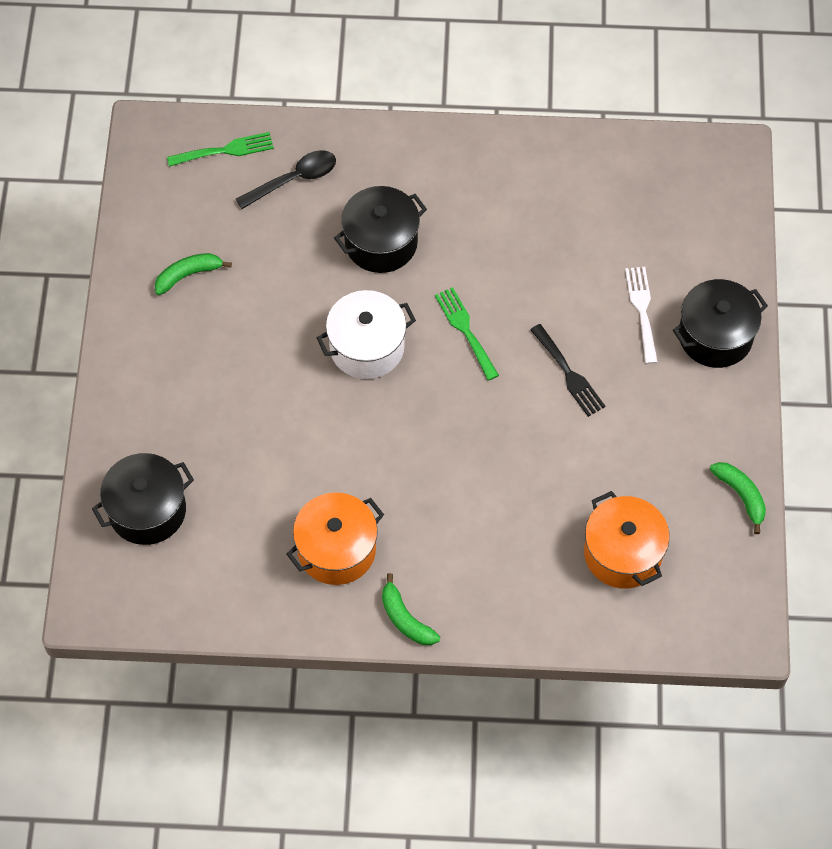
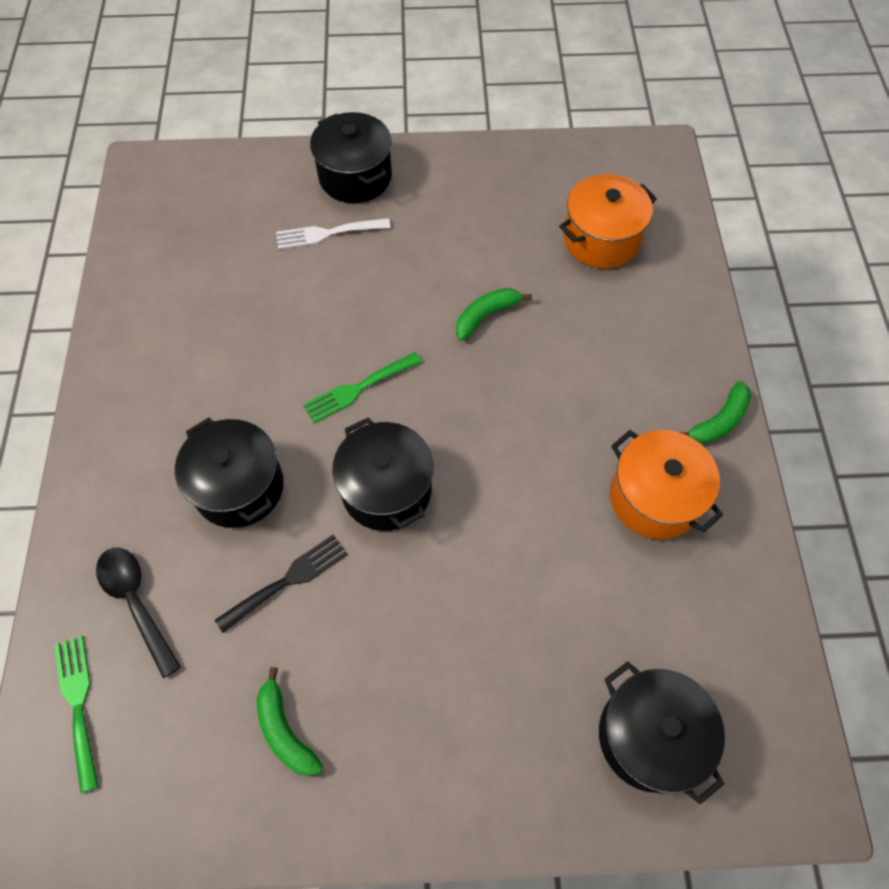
camera: 95 degrees left, 0 degrees up
(367, 347) = (386, 490): white pot -> black pot
(569, 374) = (406, 291): black fork -> black fork (288, 580)
(741, 495) = (524, 156): green banana -> green banana (486, 316)

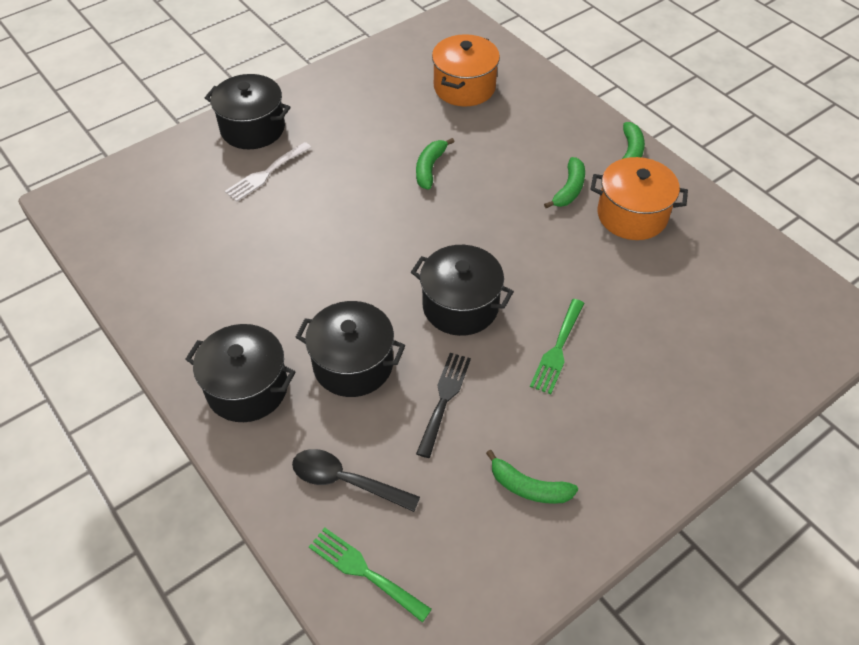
camera: 35 degrees left, 10 degrees down
(358, 389) = (382, 257): green fork -> green fork (557, 349)
(611, 425) = (569, 189): none -> green banana
(649, 736) = (747, 343): black pot -> black pot (247, 388)

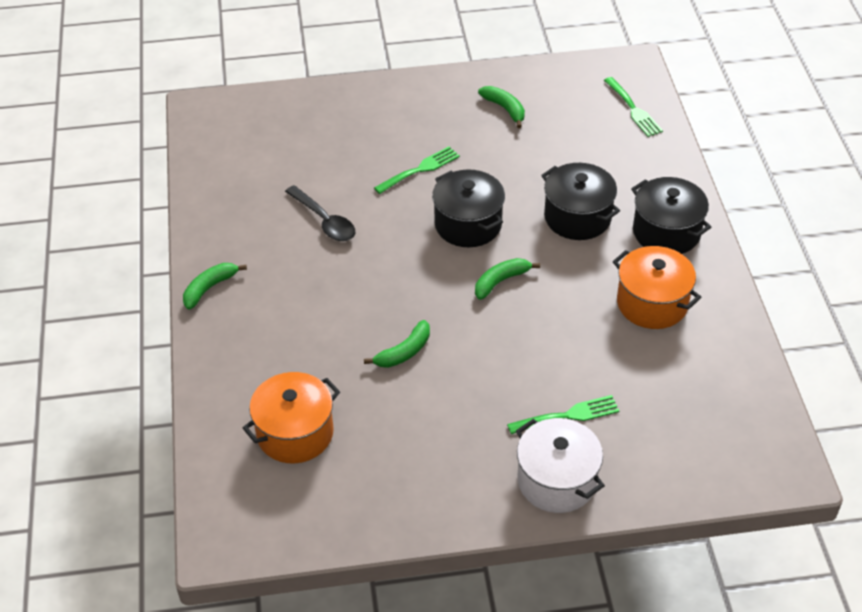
camera: 150 degrees left, 5 degrees down
(253, 128) = (556, 481): black pot -> white pot
(266, 174) = (568, 415): white fork -> green fork
(346, 481) = (621, 153): black spoon -> black spoon (324, 221)
(444, 399) = (525, 172): black fork -> none
(569, 189) = (297, 278): green banana -> green banana (501, 281)
(632, 215) = (268, 235): orange pot -> orange pot (652, 303)

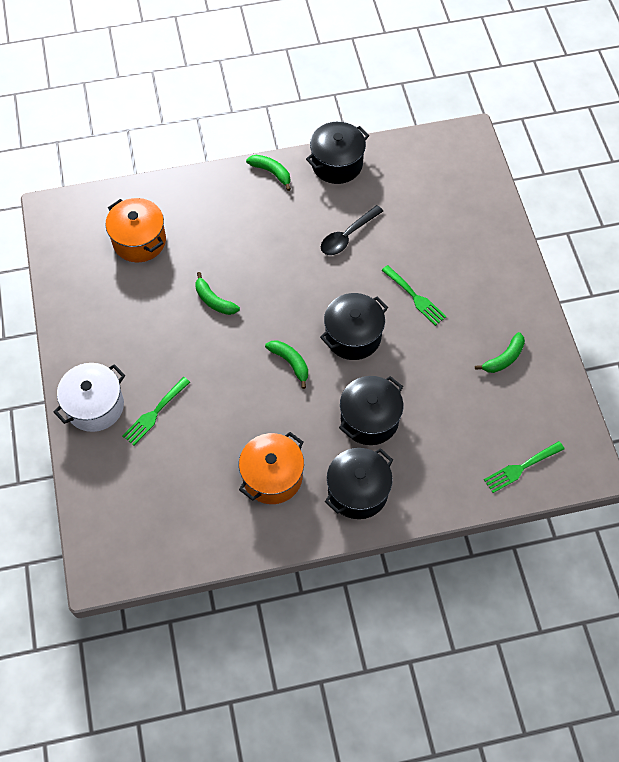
camera: 85 degrees right, 15 degrees up
(211, 224) = (337, 164): none -> black pot
(568, 415) = (154, 413): green fork -> green fork turned 60 degrees clockwise

